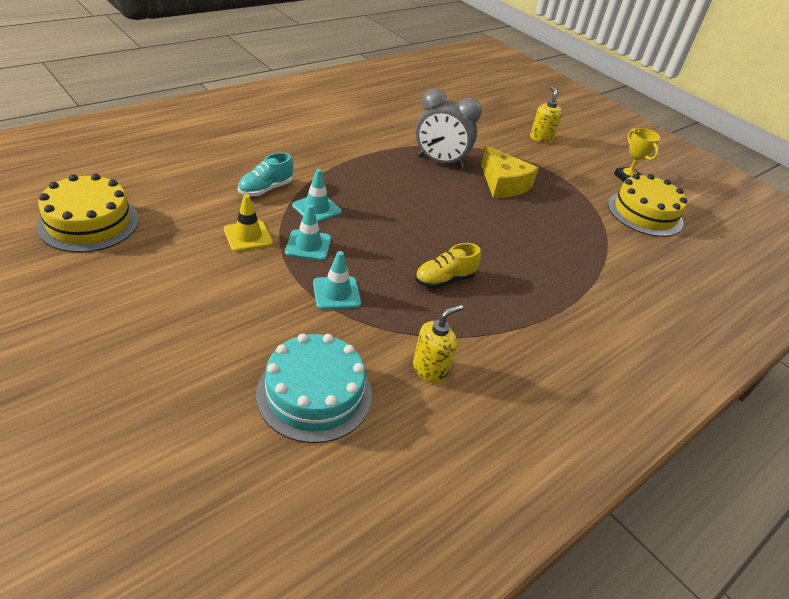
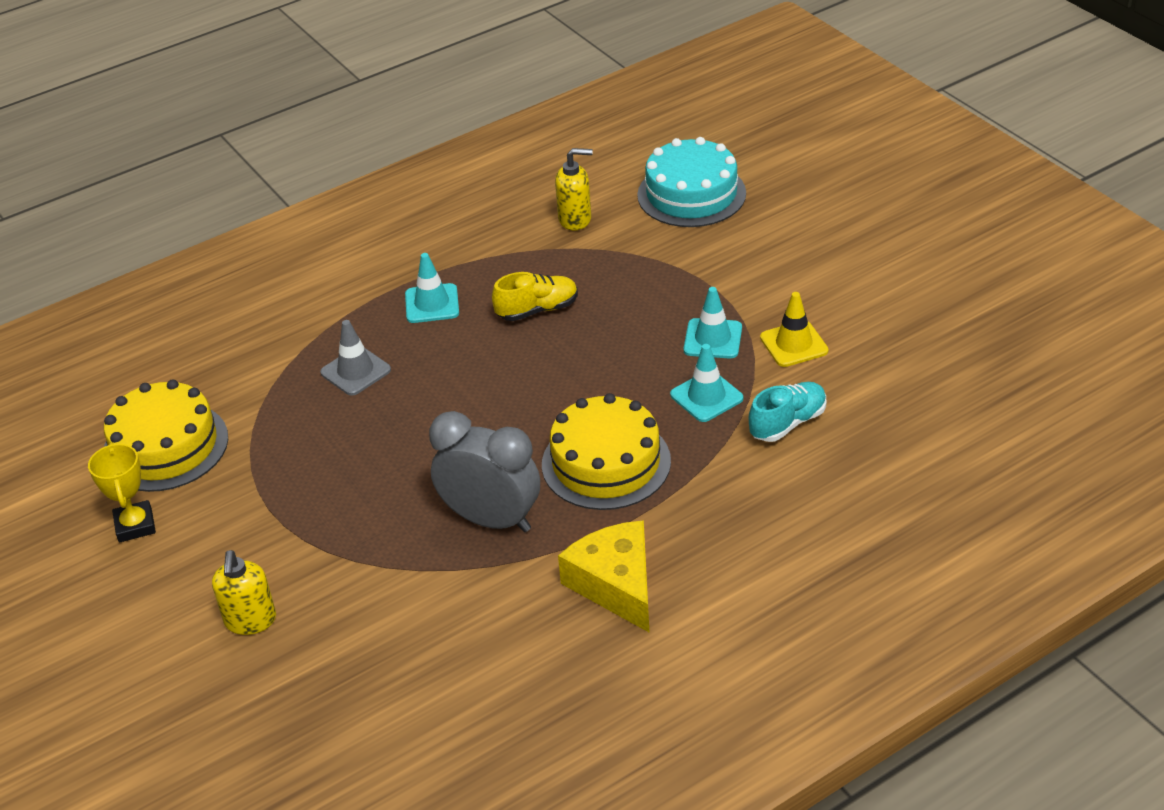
camera: 165 degrees left, 0 degrees up
(89, 222) = (1001, 343): yellow cake -> yellow cake (606, 463)
(336, 293) = (673, 283): turquoise traffic cone -> turquoise traffic cone (432, 304)
(430, 369) = (575, 219): yellow soap dispenser -> yellow soap dispenser turned 150 degrees counterclockwise
(503, 184) = (390, 481): yellow cheese -> yellow cheese (616, 584)
(558, 246) = (355, 371): none -> grey traffic cone

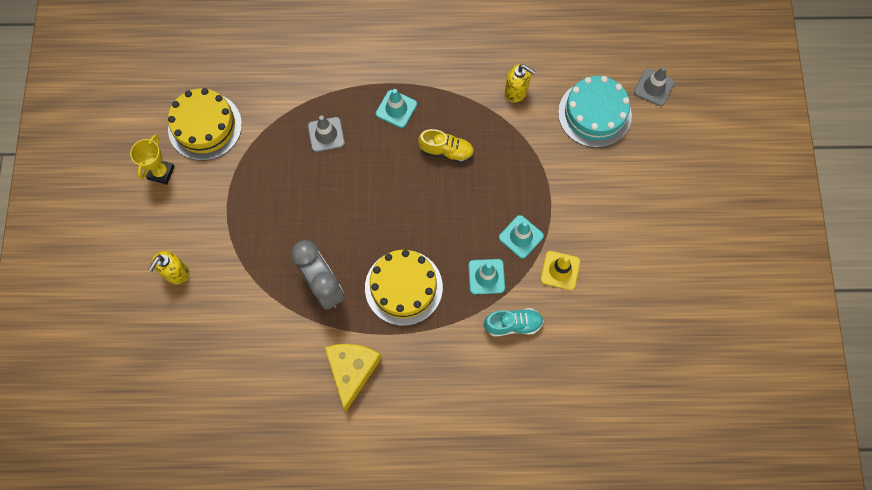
camera: 30 degrees right, 30 degrees up
(738, 143) = (653, 87): none -> grey traffic cone

